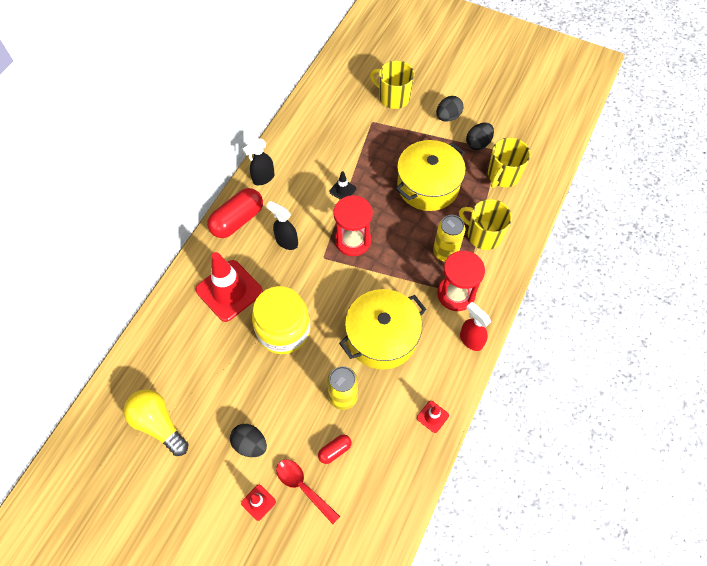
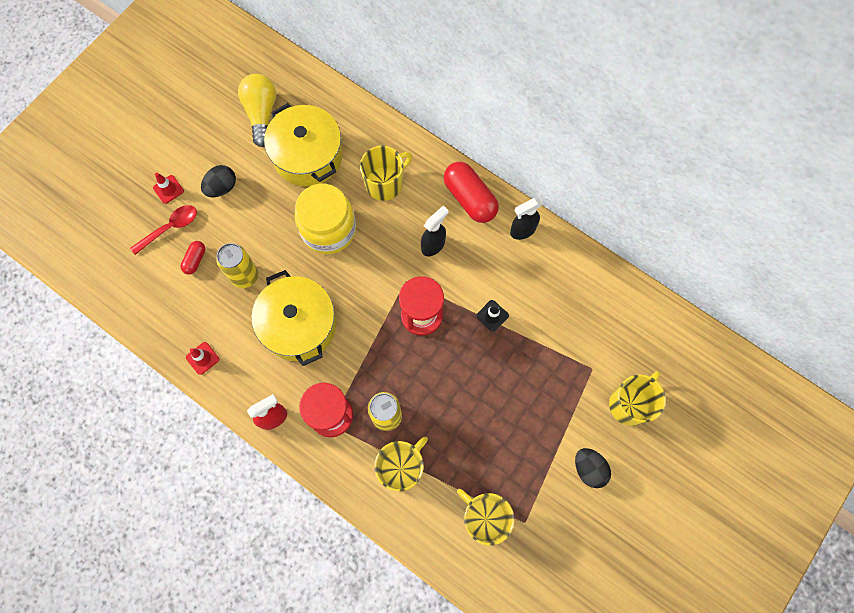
camera: 100 degrees right, 10 degrees up
(158, 424) = (261, 113): yellow light bulb -> yellow light bulb turned 60 degrees counterclockwise
(229, 291) = (385, 183): red traffic cone -> yellow mug
(263, 178) = (522, 230): black spray bottle -> black spray bottle turned 90 degrees counterclockwise
(335, 450) = (195, 260): red capsule -> red capsule turned 45 degrees clockwise
(428, 186) = (483, 417): yellow pot -> yellow pot (308, 156)
(478, 143) = (539, 498): black egg -> none

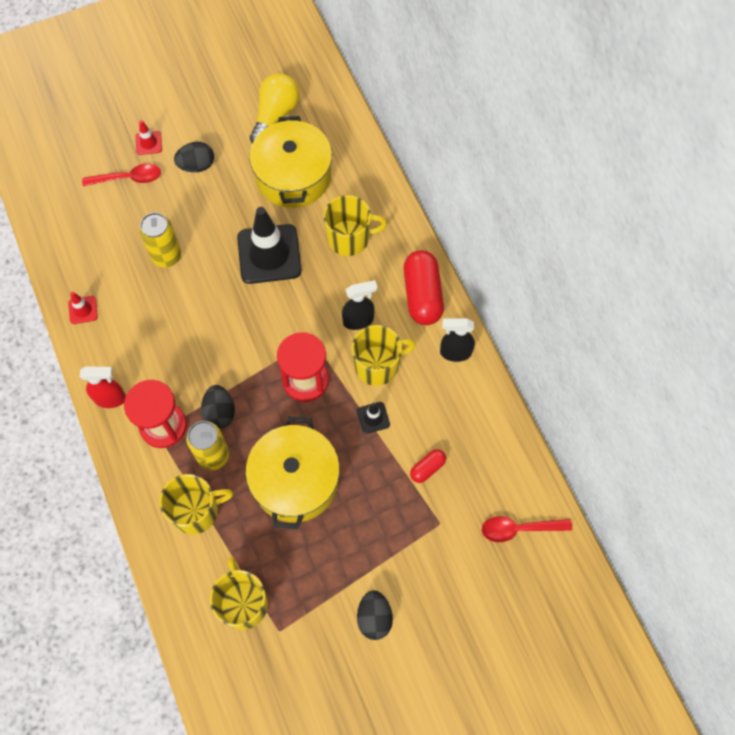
camera: 30 degrees right, 5 degrees down
(195, 260) = (132, 218): red capsule -> red capsule (427, 468)
(299, 325) = (186, 327): yellow pot -> yellow pot (295, 481)
(328, 230) = (269, 254): yellow jar -> black traffic cone
(370, 379) = (220, 412): none -> black egg
(630, 404) = (456, 579): yellow mug -> yellow mug (377, 365)
(651, 339) = (519, 529): none -> red spoon

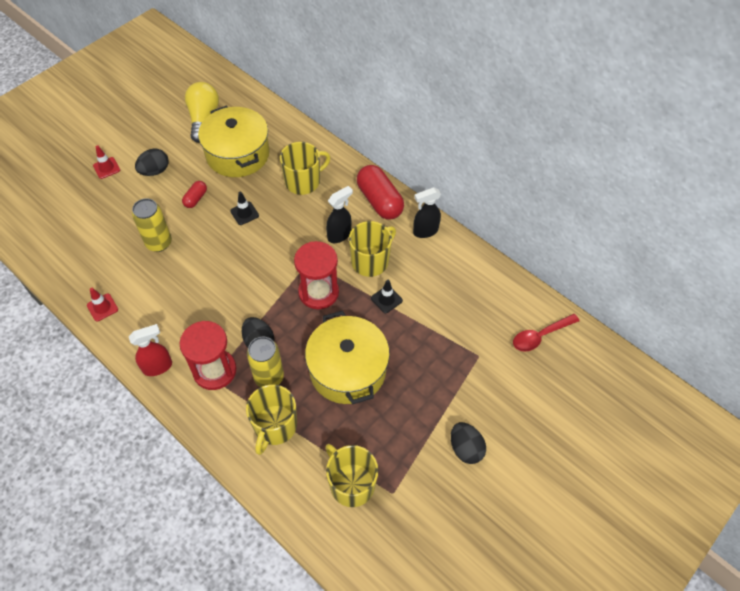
camera: 25 degrees left, 10 degrees down
(128, 178) = (100, 198): red spoon -> none
(196, 511) = (275, 426): yellow mug -> yellow mug turned 150 degrees clockwise
(269, 254) = (244, 213): black traffic cone -> black traffic cone, size x0.44
(427, 468) = (448, 320): red capsule -> red capsule (196, 199)

